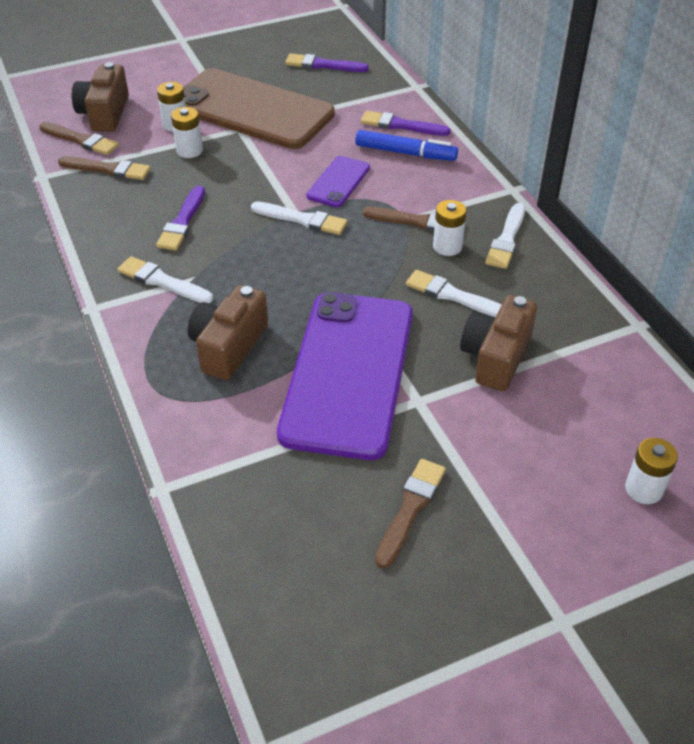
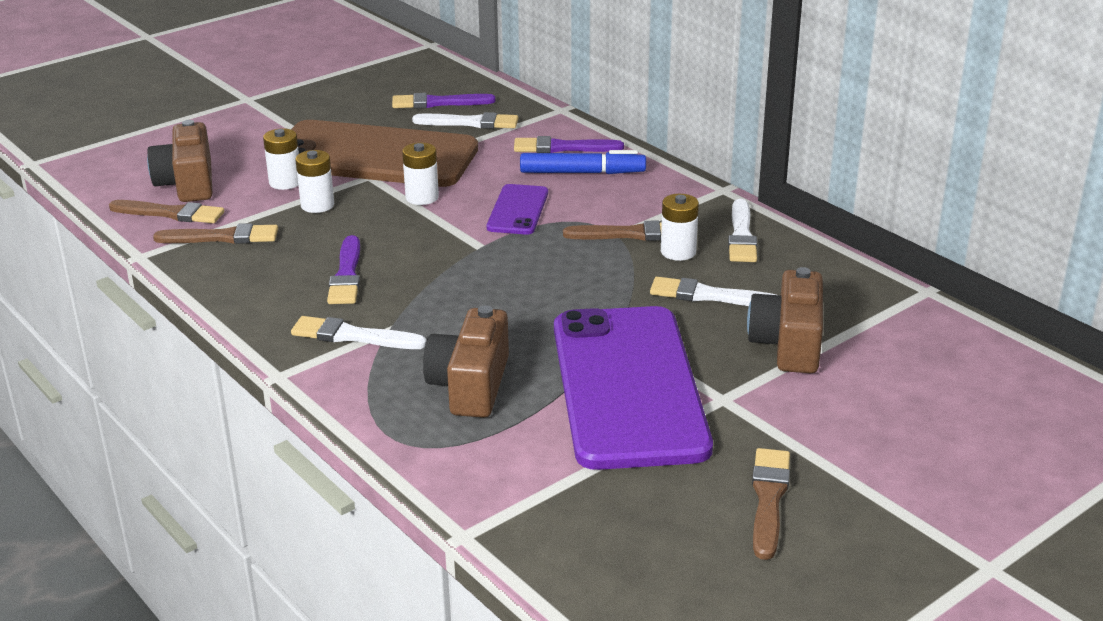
camera: 15 degrees left, 15 degrees down
(302, 219) = (494, 251): white brush -> white brush (470, 123)
(643, 489) = (1011, 434): white battery -> white battery (422, 197)

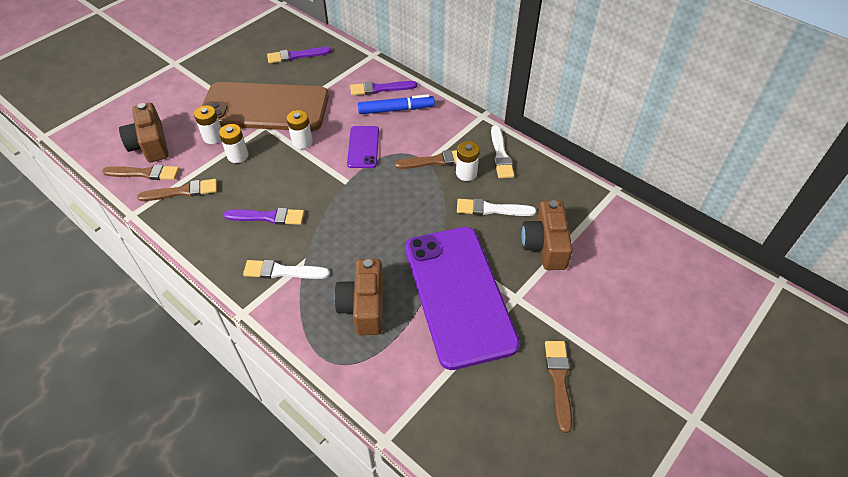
camera: 10 degrees left, 20 degrees up
(346, 275) = (268, 217): purple brush -> purple brush turned 75 degrees counterclockwise
(470, 123) = (319, 72): white brush -> none

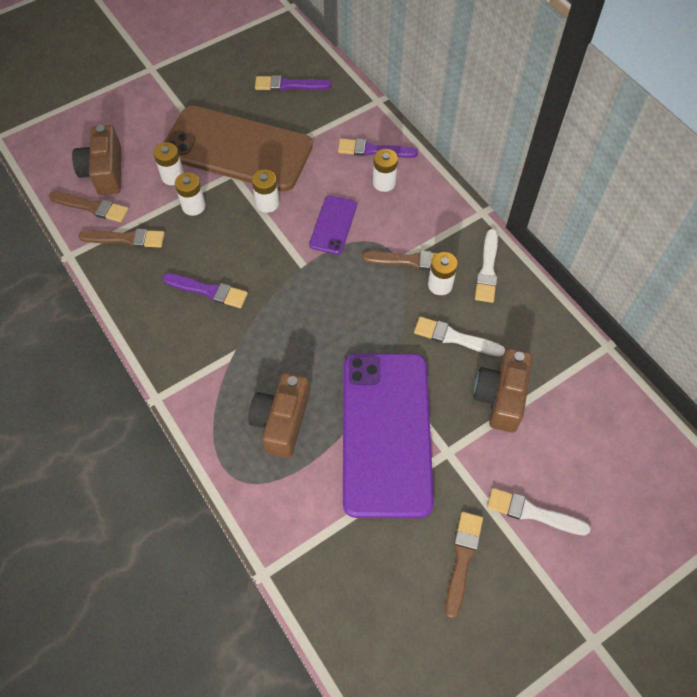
camera: 15 degrees right, 10 degrees up
(282, 271) = (208, 360): white brush -> white brush (532, 513)
(396, 109) = (384, 183): blue marker -> white battery

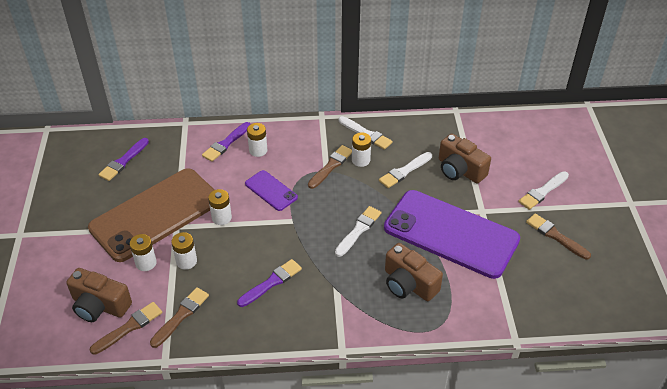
camera: 60 degrees left, 15 degrees down
(330, 334) = (358, 230): none -> white brush

